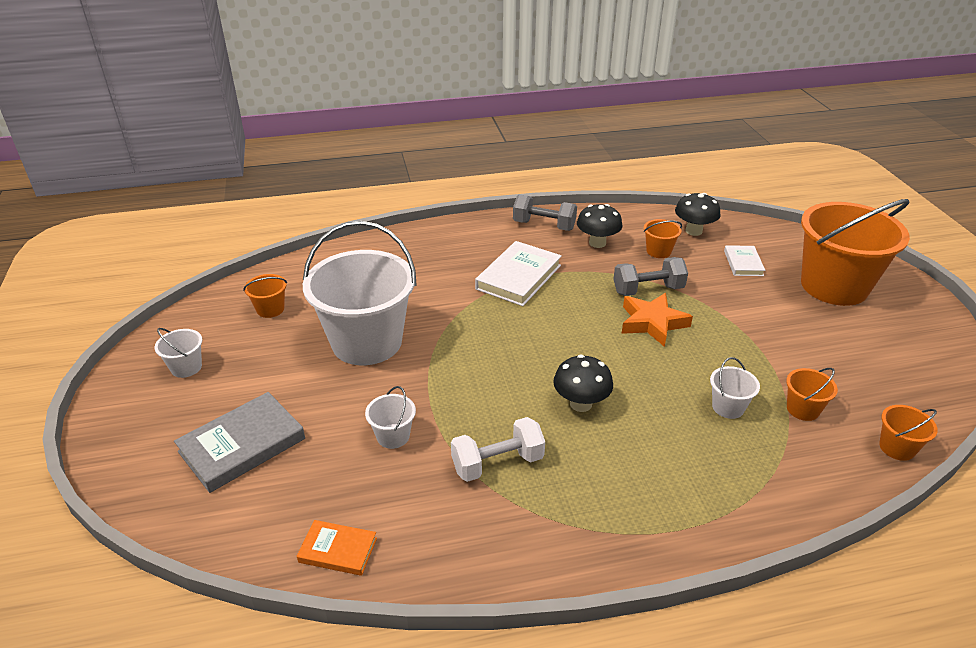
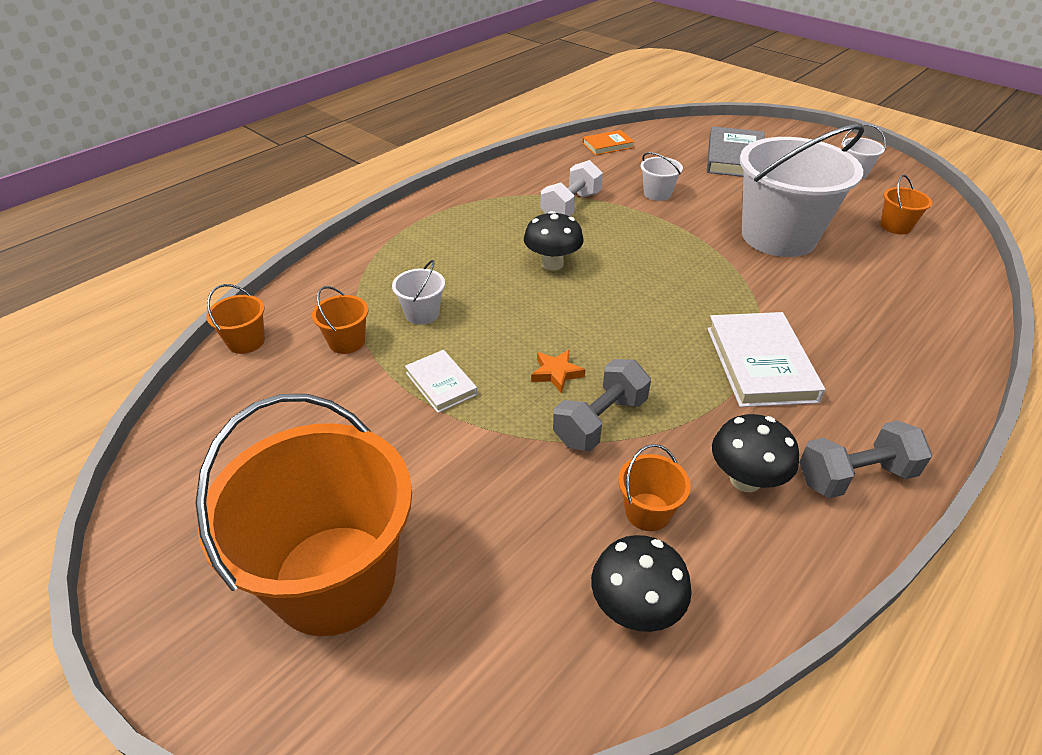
camera: 145 degrees right, 5 degrees up
(652, 323) = (556, 373): orange star -> orange star, size x0.56
(743, 263) = (504, 557): white book -> white book (441, 384)

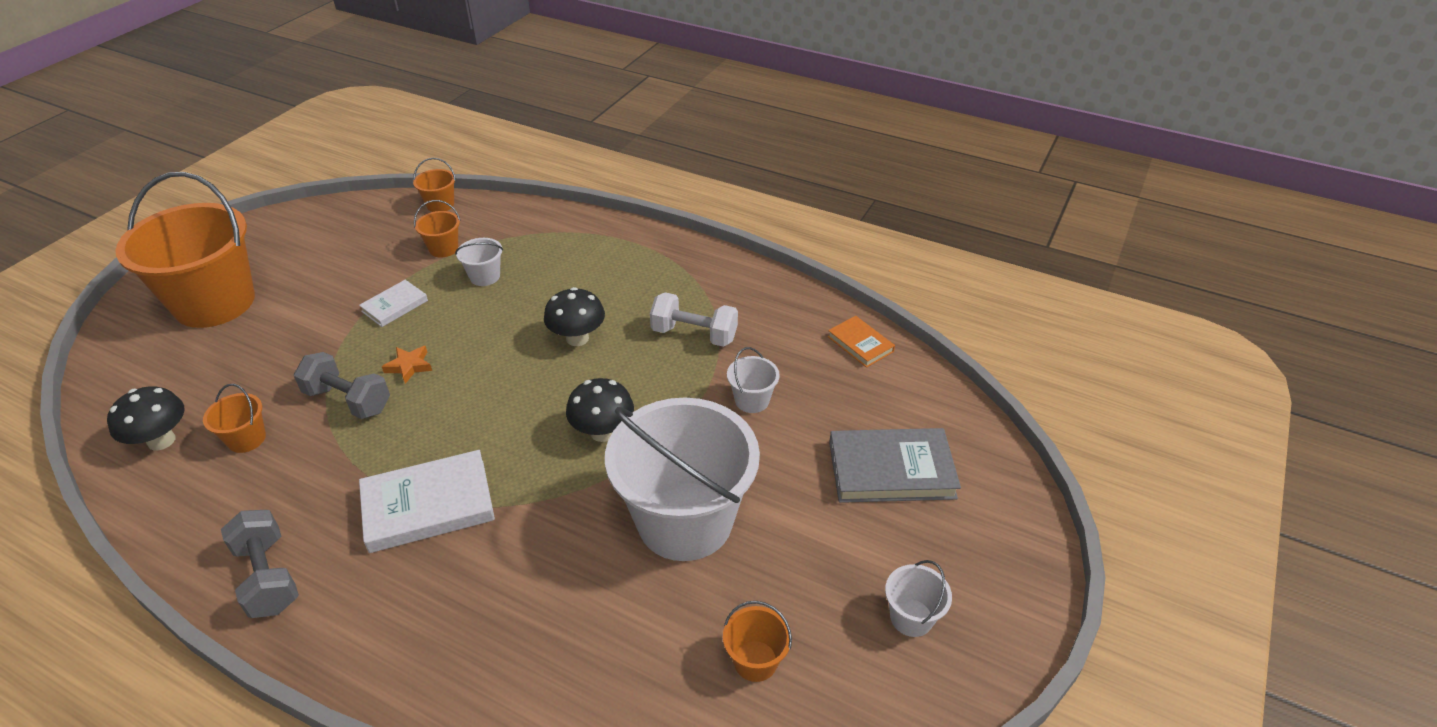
camera: 75 degrees right, 0 degrees up
(745, 479) = (273, 497): black mushroom -> black mushroom (603, 432)

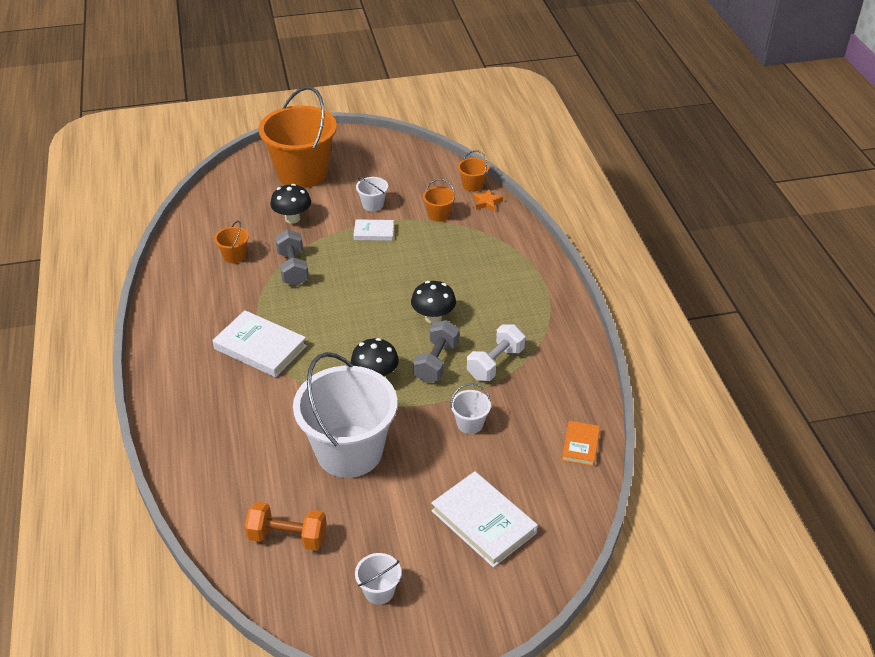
camera: 50 degrees right, 0 degrees up
(161, 440) = (206, 231): black mushroom -> black mushroom (292, 218)
(268, 577) = (171, 327): grey dumbbell -> grey dumbbell (436, 362)
(409, 366) = (339, 271): orange star -> orange star (487, 202)
(485, 276) = (437, 247): white bucket -> white bucket (373, 205)
(694, 335) = (495, 363): white dumbbell -> white dumbbell turned 60 degrees clockwise
(755, 661) = (287, 537): orange bucket -> orange dumbbell
(891, 470) = (483, 522): grey book -> white book

